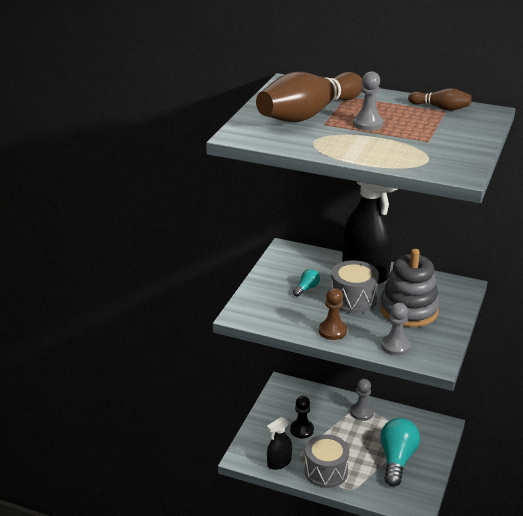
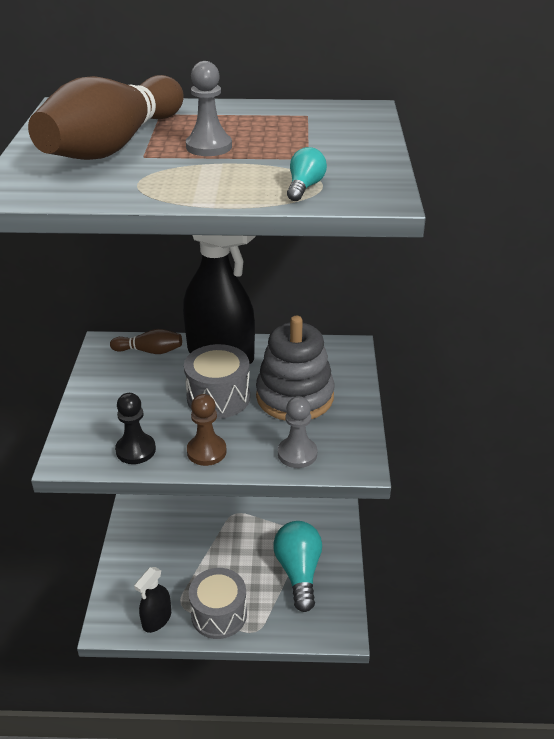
camera: 20 degrees left, 5 degrees up
(301, 430) = (173, 564): black pawn -> black pawn (135, 450)
(307, 288) = (152, 395): turquoise light bulb -> turquoise light bulb (304, 187)
(361, 412) = (238, 520): grey pawn -> none
(441, 108) = (299, 112): brown bowling pin -> brown bowling pin (150, 351)

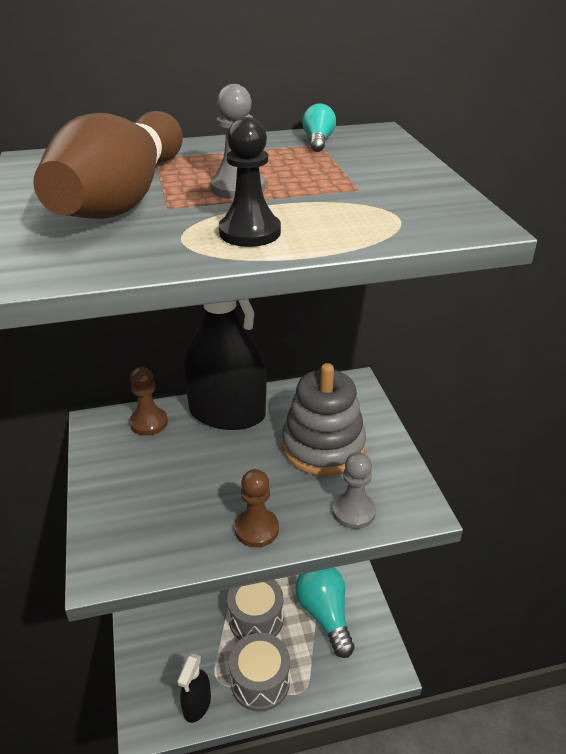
camera: 15 degrees left, 0 degrees up
(135, 450) = (177, 544): black pawn -> black pawn (250, 232)
(150, 351) = (149, 422): brown bowling pin -> brown pawn
(218, 397) = (244, 463): grey drum -> grey drum (256, 619)
(304, 187) = (381, 222): turquoise light bulb -> turquoise light bulb (318, 141)

